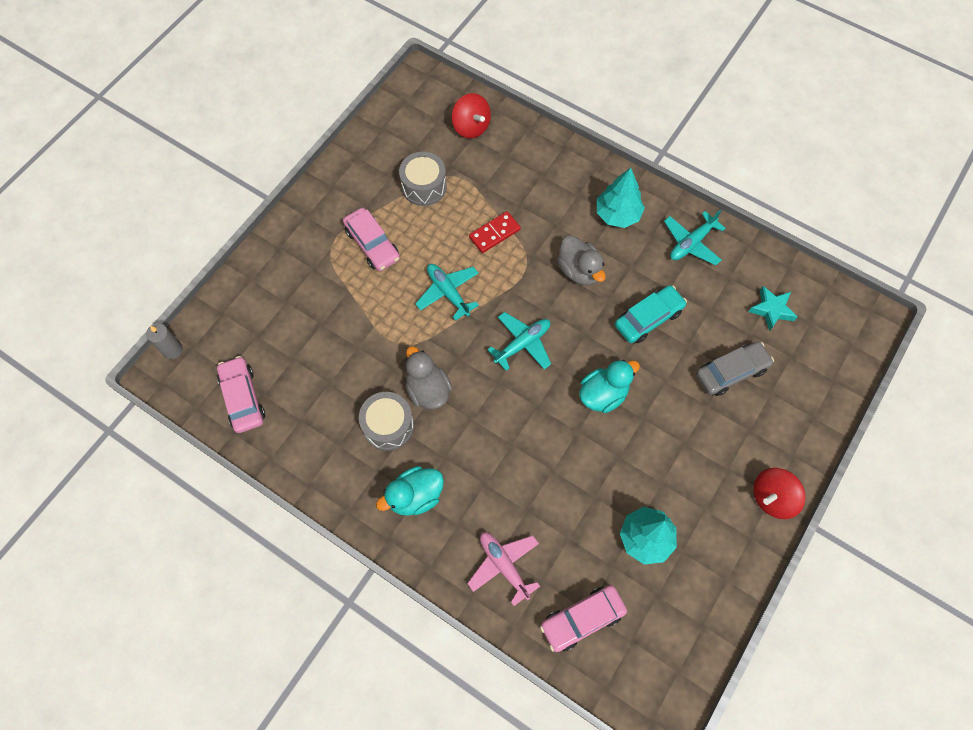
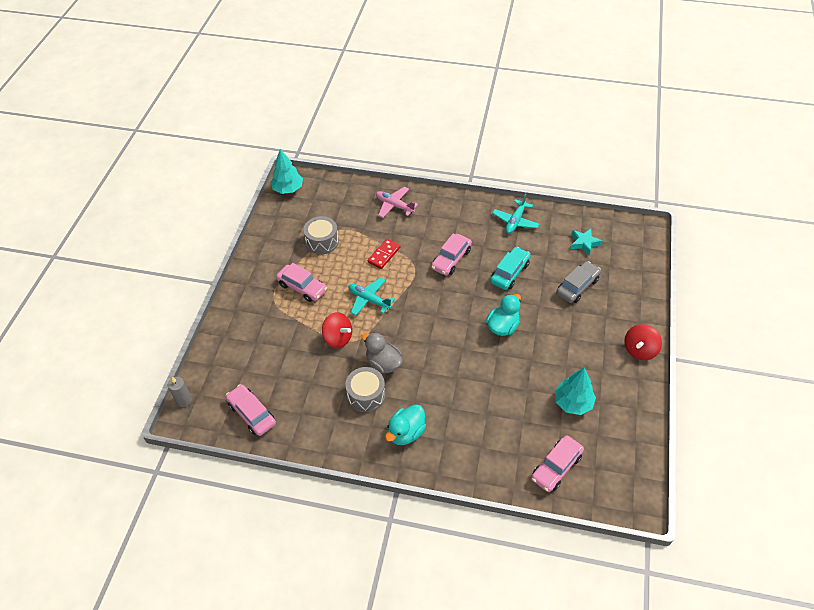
camera: 20 degrees left, 15 degrees down
(471, 127) = (338, 197): red spinning top -> red spinning top (338, 338)
(504, 565) = (488, 454): pink plane -> pink plane (394, 205)
(522, 344) = (434, 314): turquoise plane -> none
(579, 270) = (451, 259): grey duck -> pink car
(617, 214) = (460, 219): turquoise tree -> turquoise tree (288, 189)

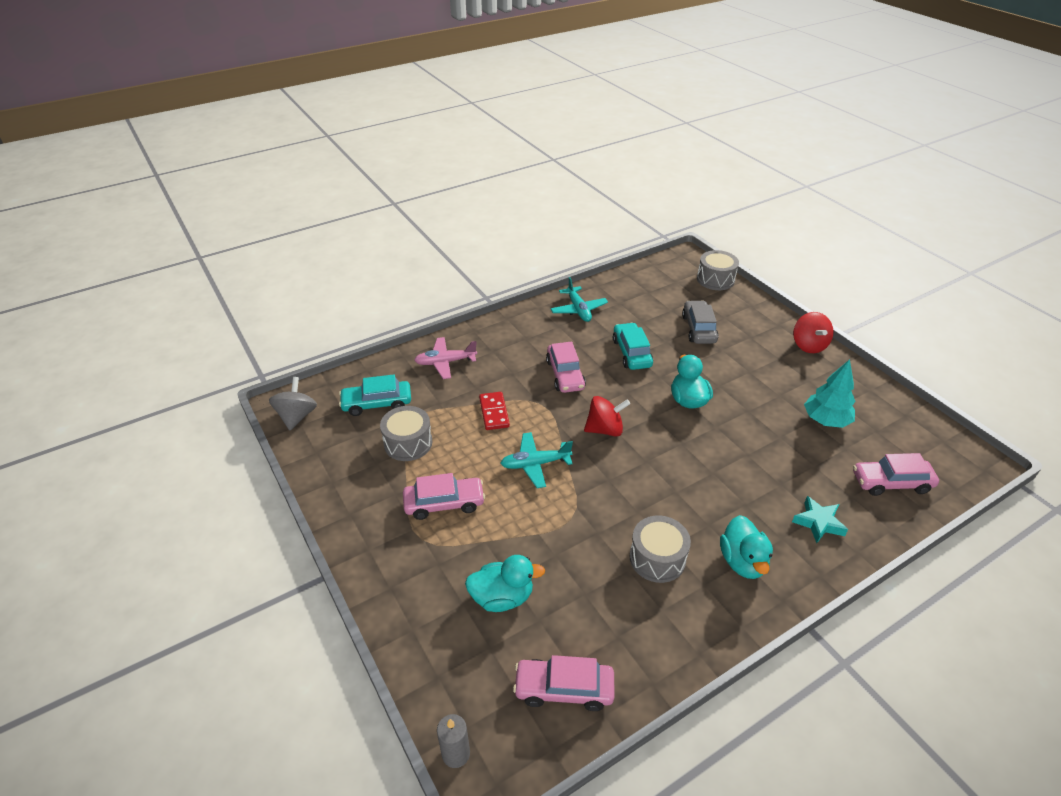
camera: 45 degrees left, 10 degrees down
(274, 353) = (502, 597): none -> turquoise duck
(288, 189) = (297, 416): turquoise tree -> grey spinning top
(332, 207) = (377, 403): none -> turquoise car
(338, 338) = (553, 525): red spinning top -> red spinning top (605, 429)
(383, 363) = (631, 513): grey duck -> none
(556, 467) = (891, 482): pink car -> pink car turned 90 degrees clockwise
(584, 243) = (657, 294): turquoise star -> turquoise star (818, 522)
(643, 259) = (715, 279): none -> grey drum

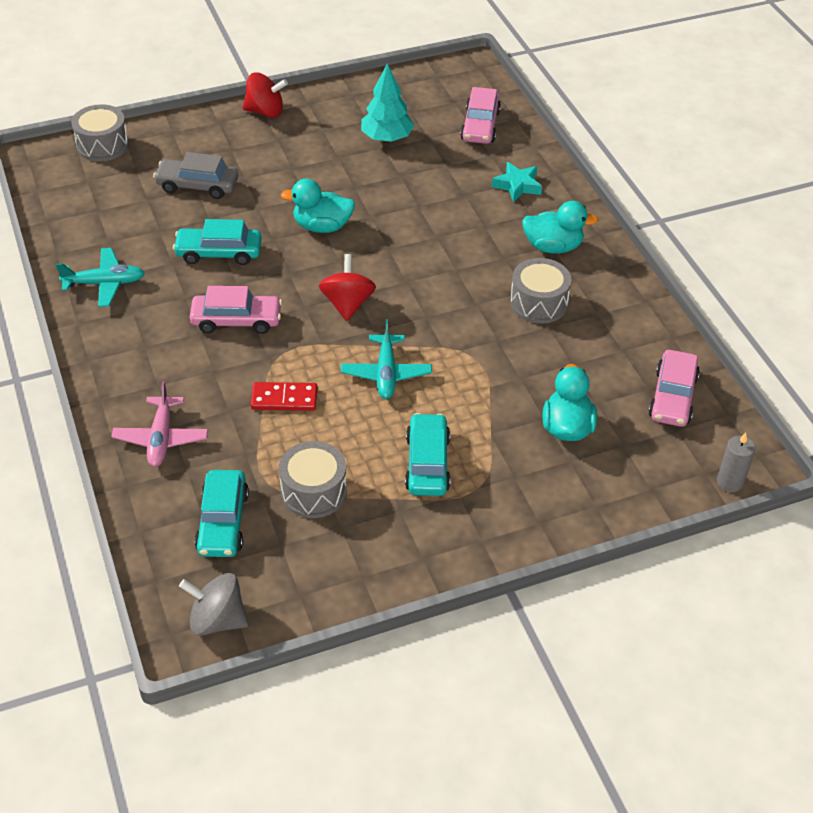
camera: 80 degrees left, 5 degrees up
(444, 503) = (427, 463): pink car -> turquoise car

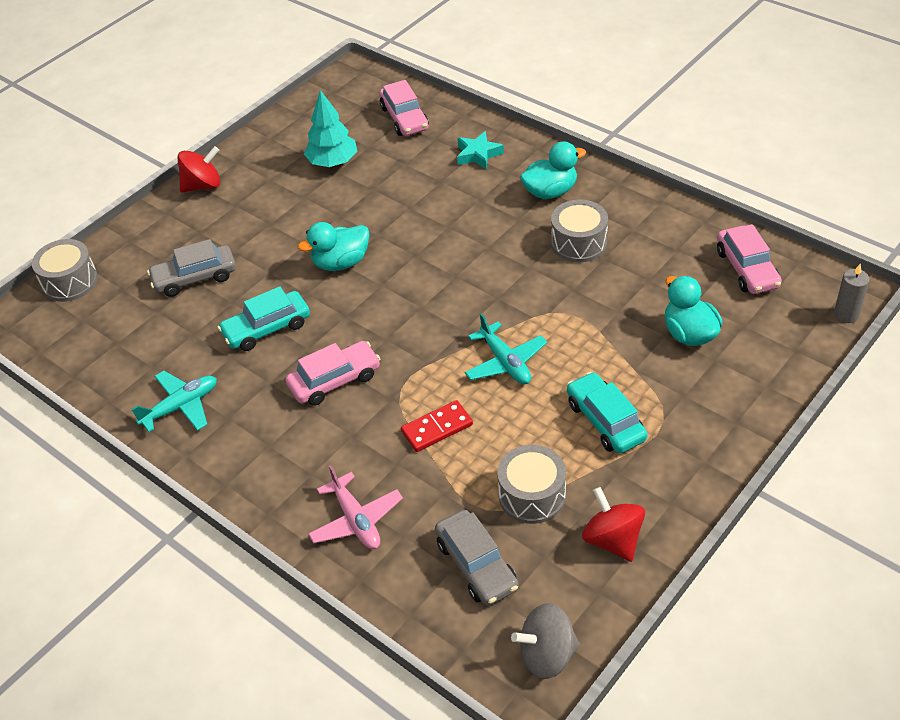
camera: 25 degrees left, 0 degrees up
(223, 522) = (476, 565): turquoise car -> grey car
(347, 304) = (421, 319): red spinning top -> red spinning top (612, 540)

